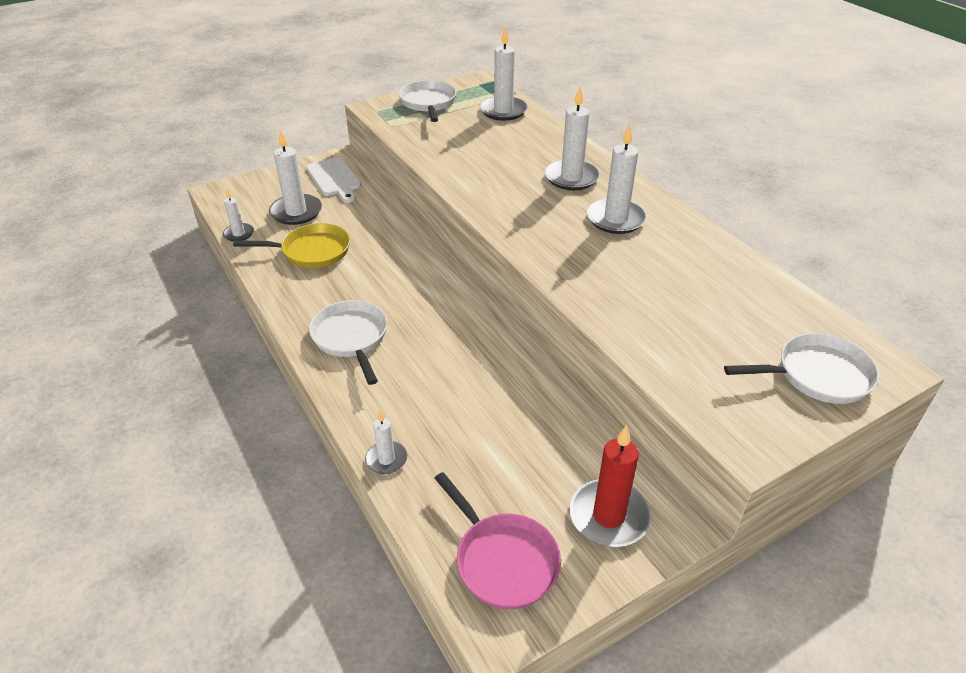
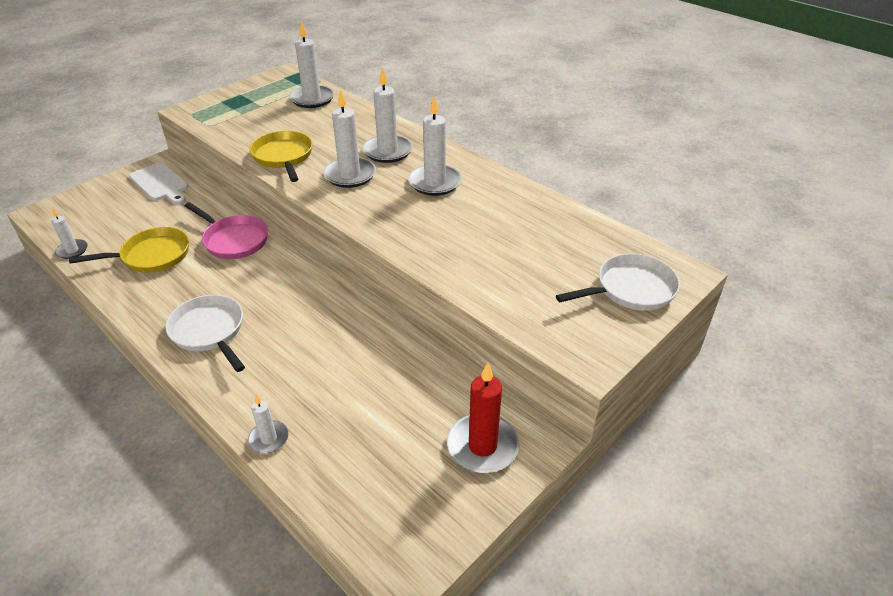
camera: 15 degrees left, 0 degrees up
(296, 212) = (128, 220): white candle -> white candle (350, 175)
(428, 103) = (239, 100): white pan -> none
(460, 169) = (283, 157): none -> yellow pan
(502, 560) = (397, 507): pink pan -> pink pan (233, 240)

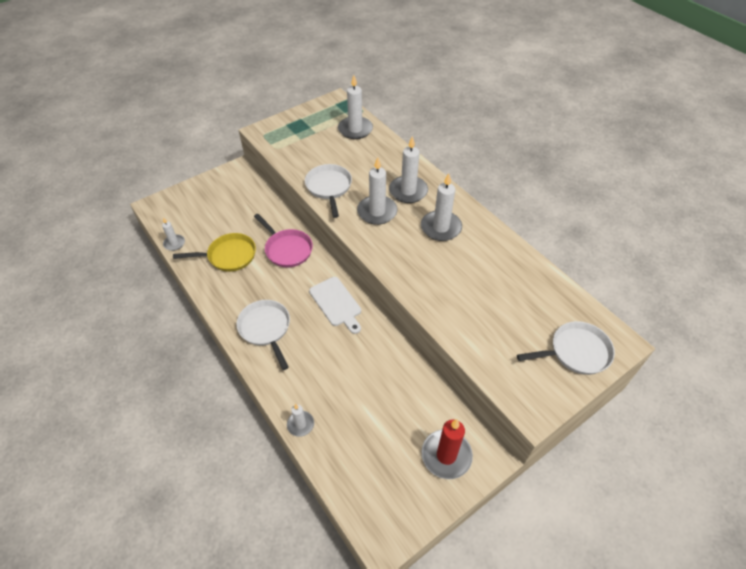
camera: 10 degrees right, 10 degrees up
(160, 183) = (237, 188): white cutting board -> white cutting board (336, 303)
(283, 157) = (329, 188): yellow pan -> white pan

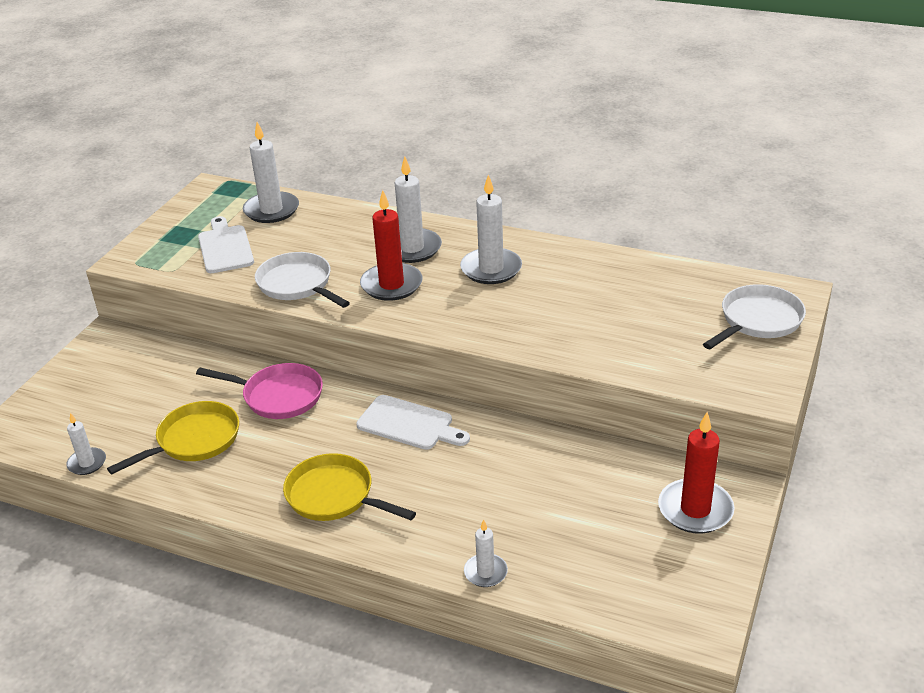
camera: 30 degrees left, 15 degrees down
(266, 329) = (335, 496): white pan -> yellow pan
(313, 145) = (225, 247): none -> white cutting board
(377, 212) = (391, 285): white candle -> red candle

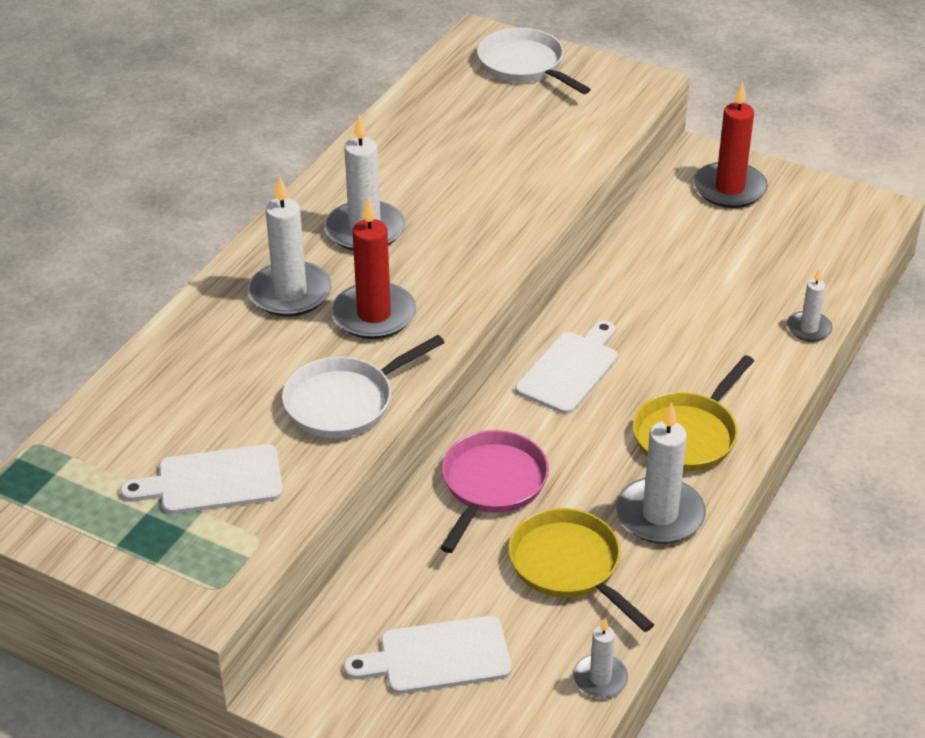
camera: 85 degrees left, 5 degrees up
(121, 389) = (438, 657): none -> white cutting board
(271, 210) = (119, 432): white candle -> white candle (660, 515)

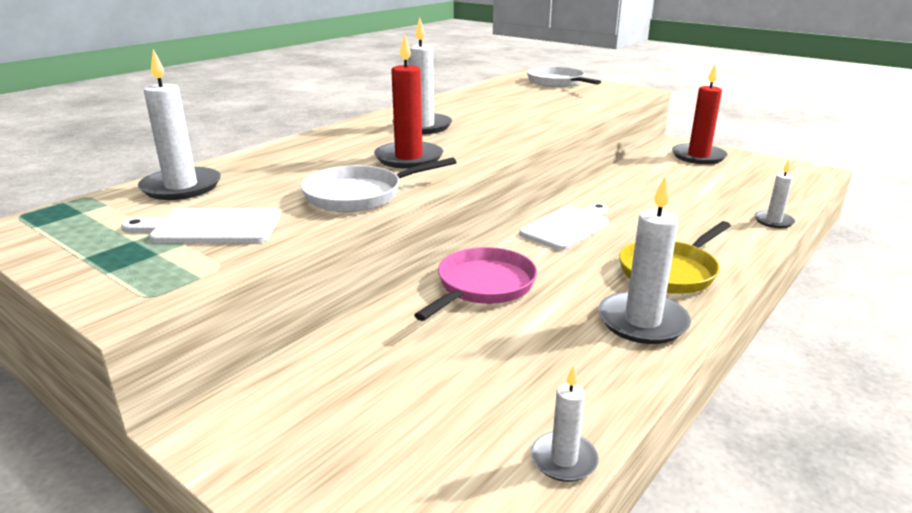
camera: 10 degrees right, 15 degrees down
(290, 293) = (350, 146): white candle -> white candle (181, 187)
(438, 657) = (380, 413): white cutting board -> none
(569, 566) = (545, 351): yellow pan -> none

